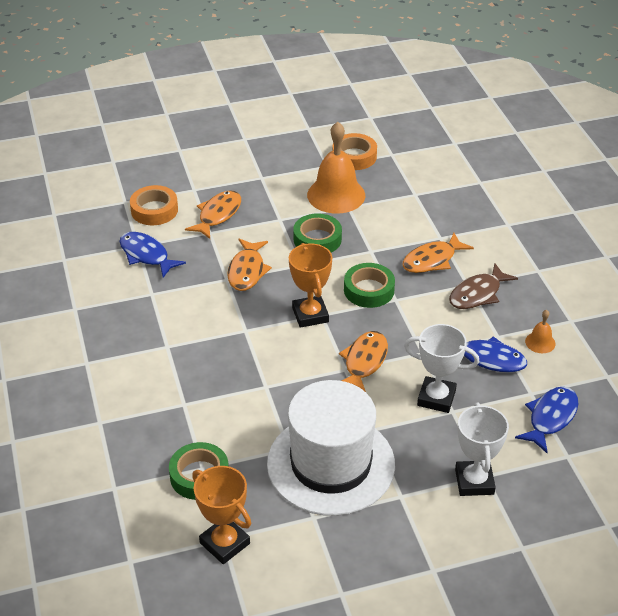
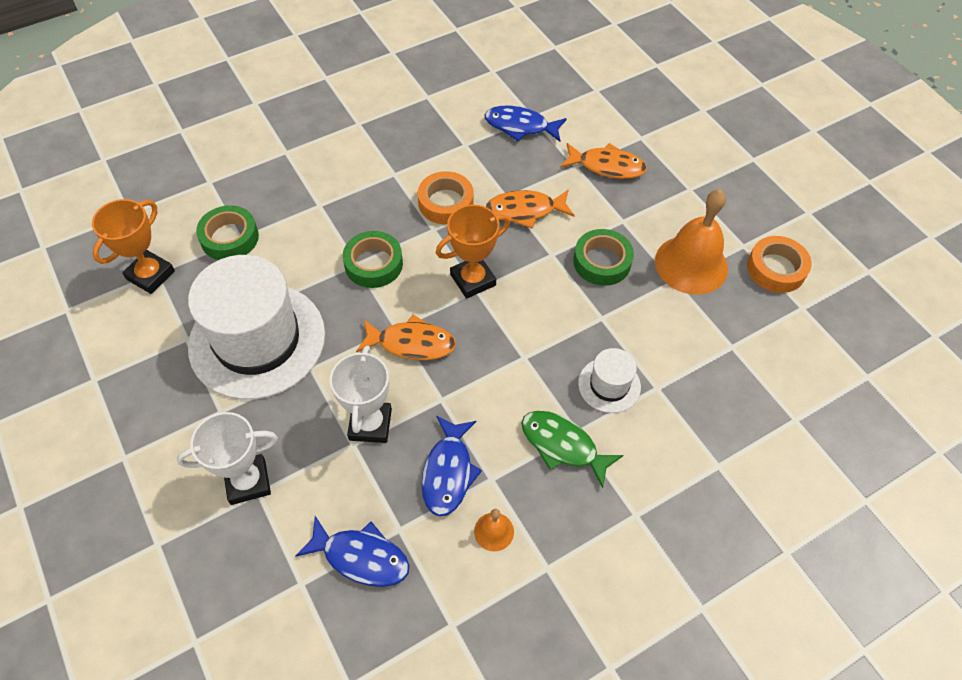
camera: 75 degrees right, 15 degrees up
(146, 255) = (520, 126): blue fish -> blue fish turned 105 degrees counterclockwise
(154, 210) = (592, 115): orange tape -> orange tape (445, 203)
(369, 290) = (531, 327): green tape -> green tape (373, 264)
(432, 260) = (609, 385): orange fish -> white hat
(477, 294) = (563, 445): brown fish -> green fish

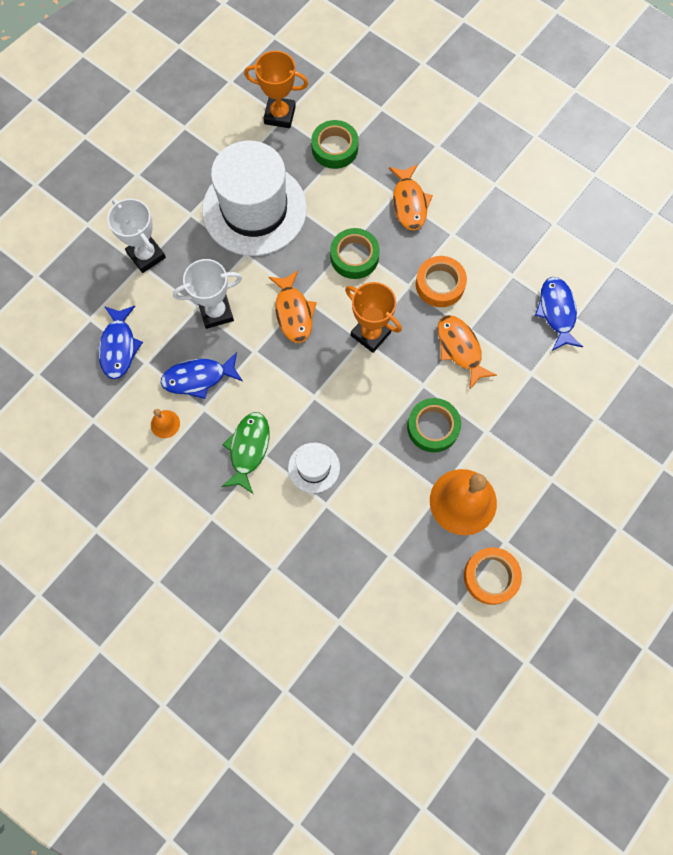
camera: 70 degrees right, 15 degrees up
(607, 166) = (544, 400): orange fish -> orange fish (409, 203)

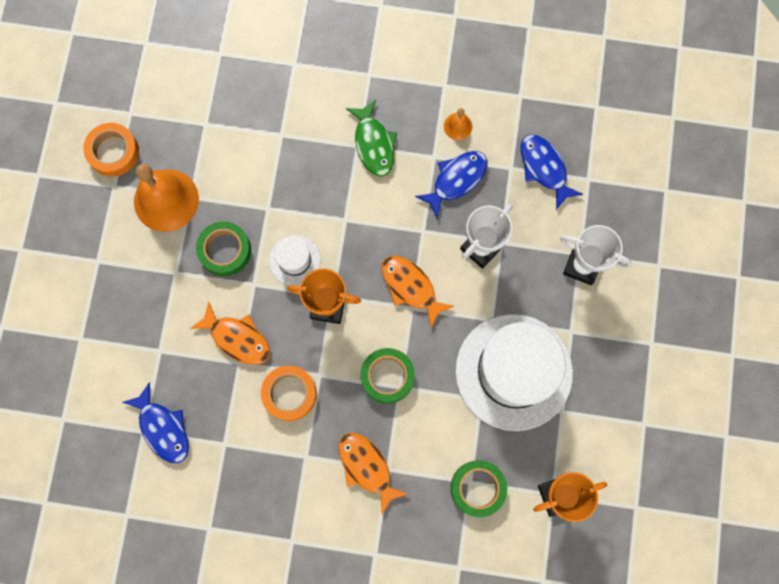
camera: 150 degrees right, 5 degrees up
(314, 467) = (309, 159): white hat -> white hat (294, 260)

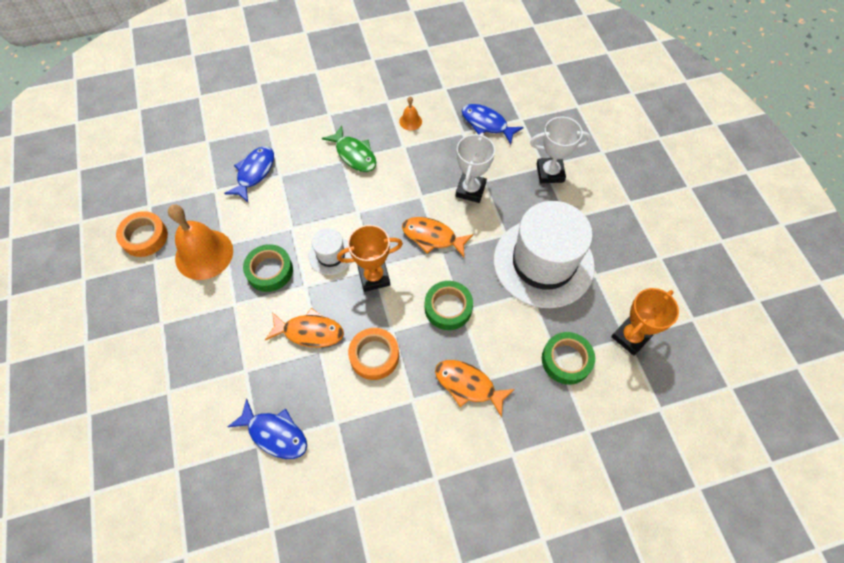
camera: 25 degrees left, 15 degrees down
(456, 180) = (428, 154): blue fish -> blue fish (254, 172)

